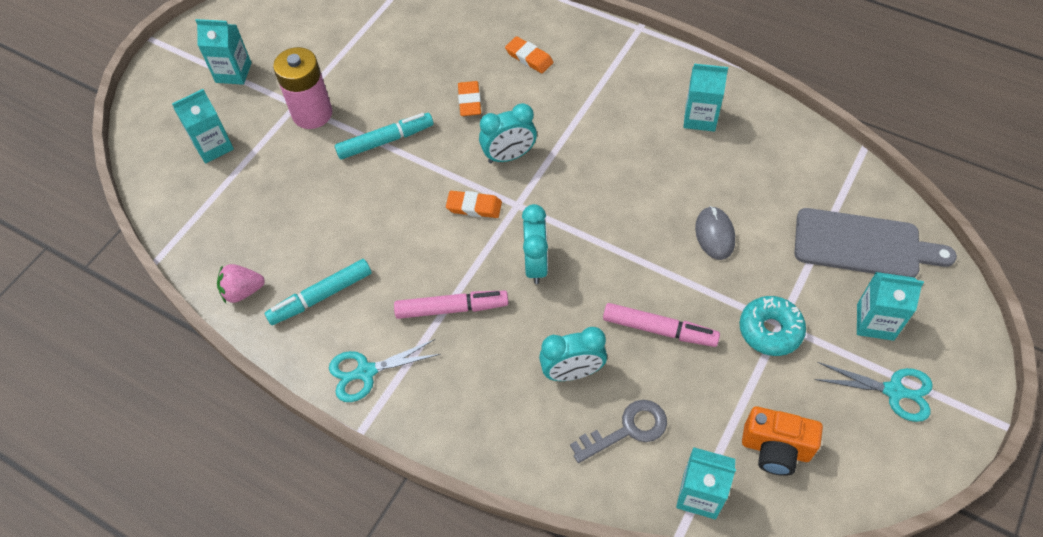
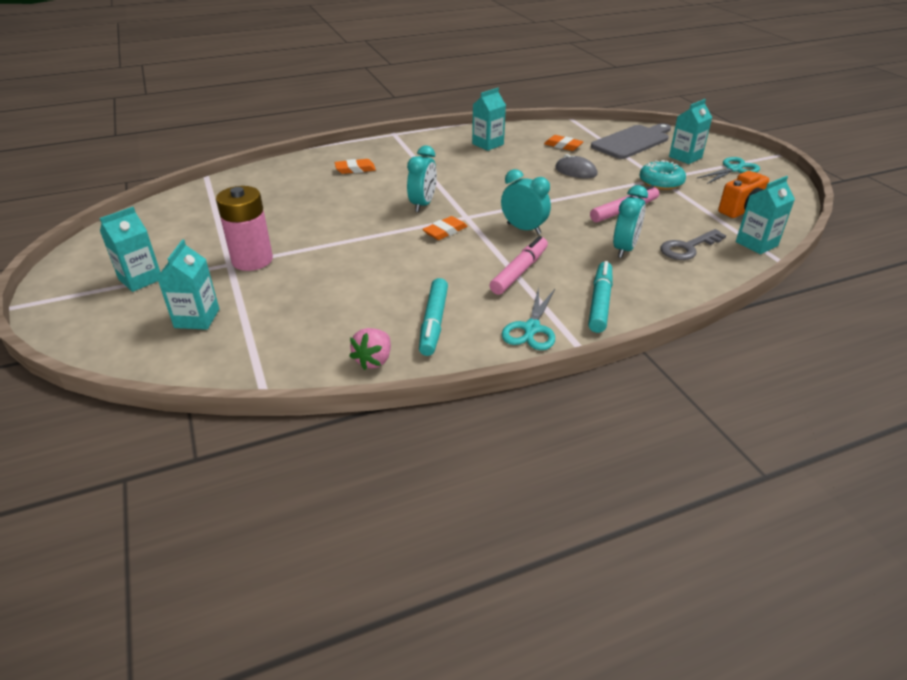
camera: 55 degrees left, 20 degrees down
(385, 141) = (333, 241): turquoise marker -> turquoise marker (600, 302)
(469, 101) = (354, 200): orange eraser -> orange eraser (563, 146)
(627, 429) = (688, 248): grey key -> grey key turned 135 degrees counterclockwise

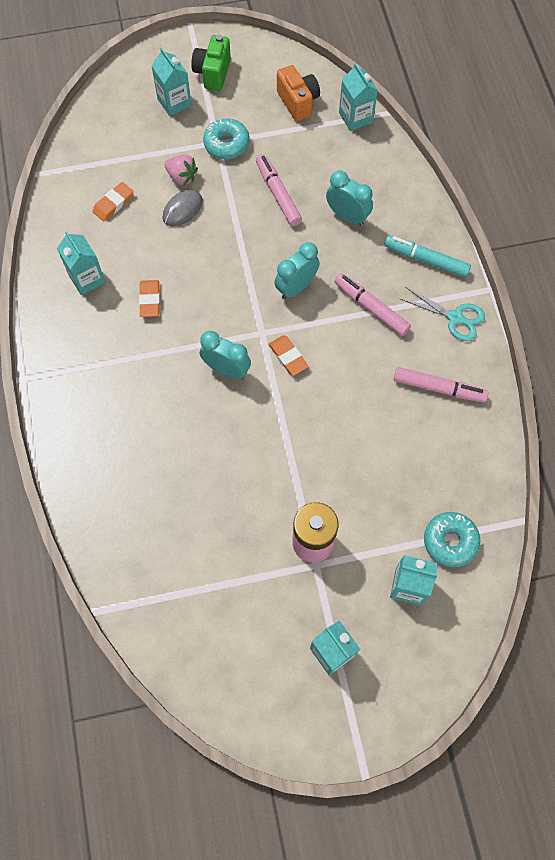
camera: 80 degrees left, 30 degrees up
(244, 343) = (450, 541): none -> turquoise donut
(355, 169) = (120, 432): orange eraser -> orange eraser (150, 300)
(374, 360) = (483, 439): pink strawberry -> pink strawberry (182, 177)
(433, 323) = (438, 388): turquoise marker -> pink marker
(632, 141) = (121, 134): grey cutting board -> none
(688, 248) = (353, 169): grey key -> none
(734, 169) = (213, 73): turquoise scissors -> green camera

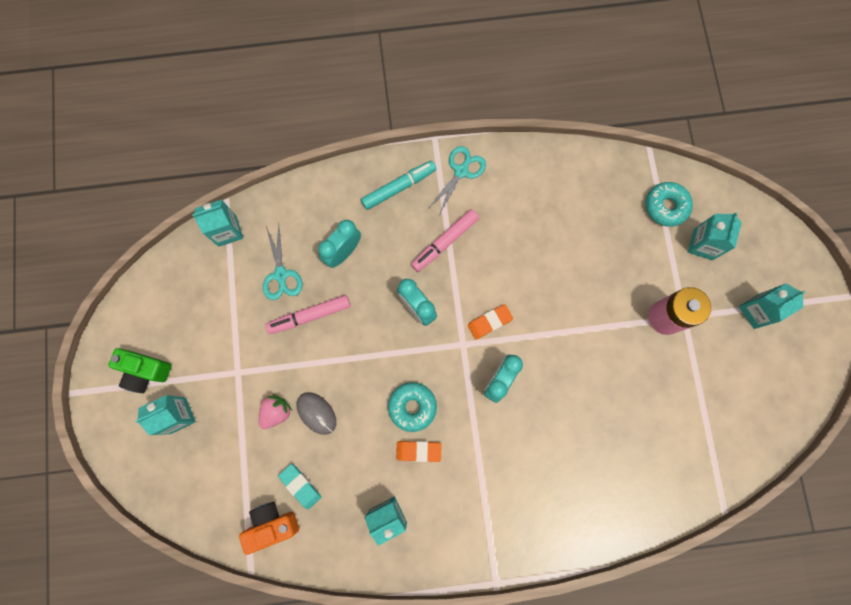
camera: 85 degrees left, 10 degrees up
(113, 203) = (300, 486): orange eraser -> turquoise eraser
(226, 144) = (241, 363): turquoise donut -> turquoise donut (412, 407)
(298, 102) = (199, 285): orange camera -> orange camera (272, 524)
(316, 166) = (281, 275): none -> turquoise scissors
(426, 260) = (399, 187): turquoise marker -> turquoise marker turned 150 degrees counterclockwise
(438, 388) = (529, 195): pink marker -> none

